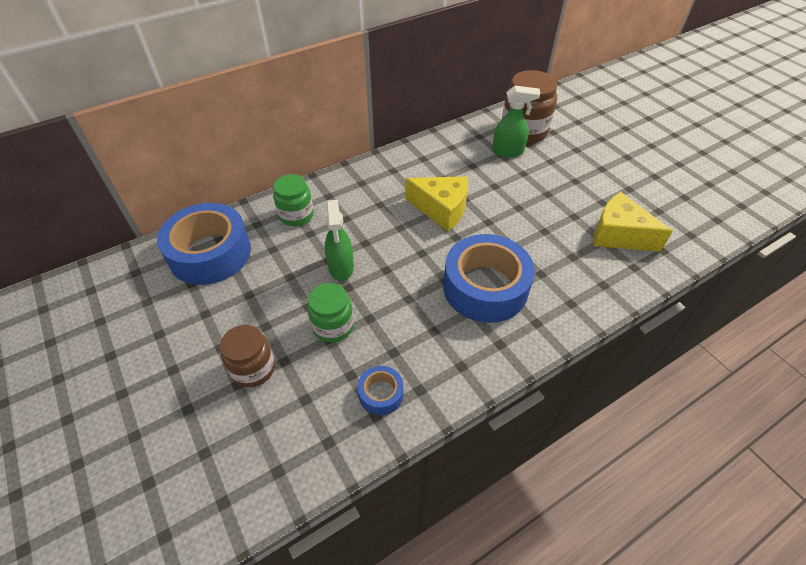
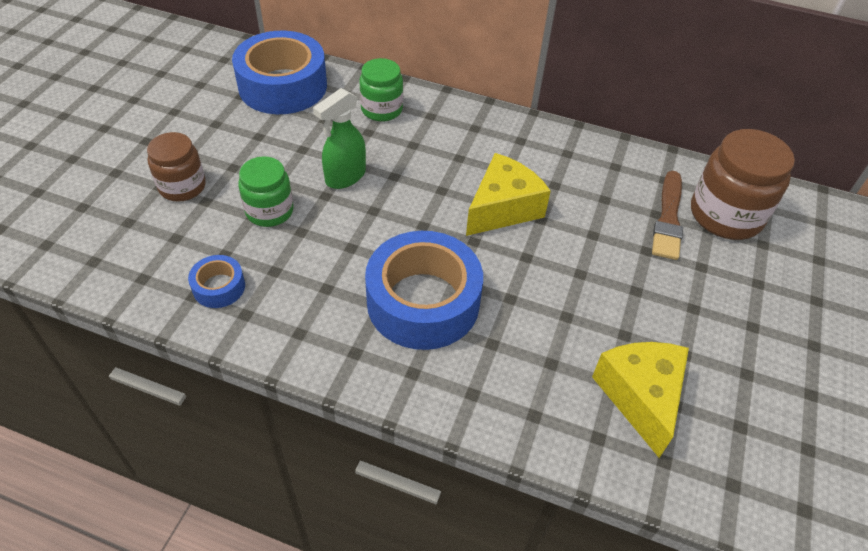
camera: 50 degrees right, 0 degrees up
(441, 209) = (503, 208): yellow cheese -> yellow cheese turned 120 degrees counterclockwise
(508, 152) = (668, 218): green spray bottle -> brown brush

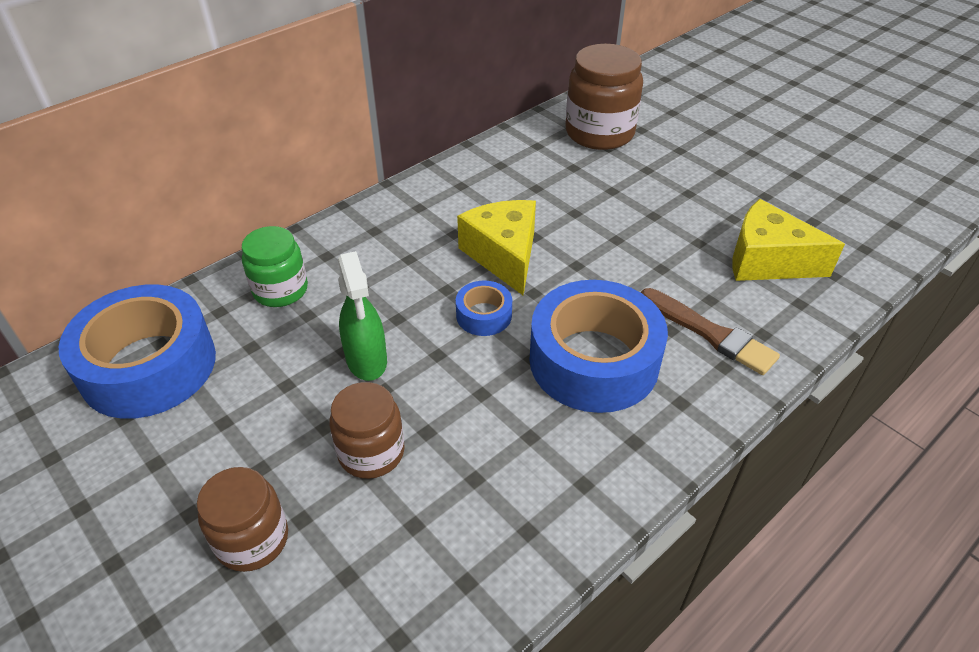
camera: 60 degrees left, 5 degrees down
(219, 287) = (468, 547): blue tape -> blue tape (484, 315)
(269, 211) = (371, 452): green jar -> brown jar
(668, 218) = (583, 163): brown brush -> brown brush (709, 333)

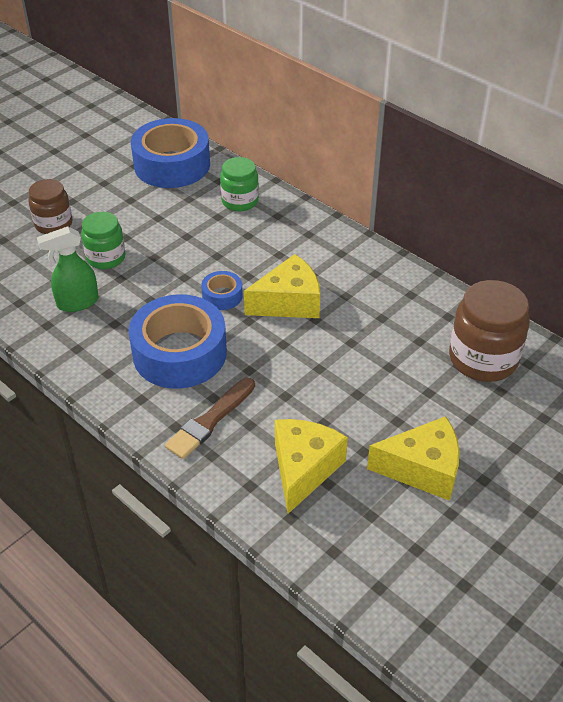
camera: 85 degrees right, 0 degrees up
(367, 361) = (177, 247): green spray bottle -> green spray bottle (77, 303)
(371, 452) = (106, 257): brown jar -> green jar
(748, 184) = (422, 469): none -> yellow cheese

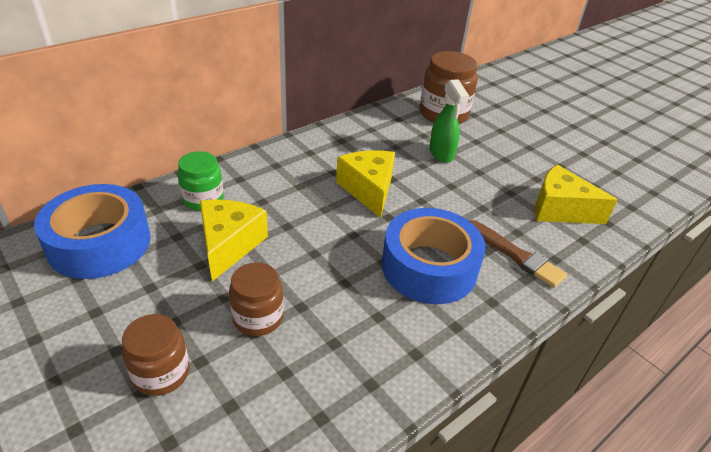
camera: 85 degrees left, 5 degrees down
(77, 303) = (336, 350): green spray bottle -> green spray bottle (441, 154)
(106, 257) = (258, 318): green jar -> brown jar
(222, 296) = (350, 229): blue tape -> none
(422, 469) = (549, 157): yellow cheese -> yellow cheese (229, 245)

